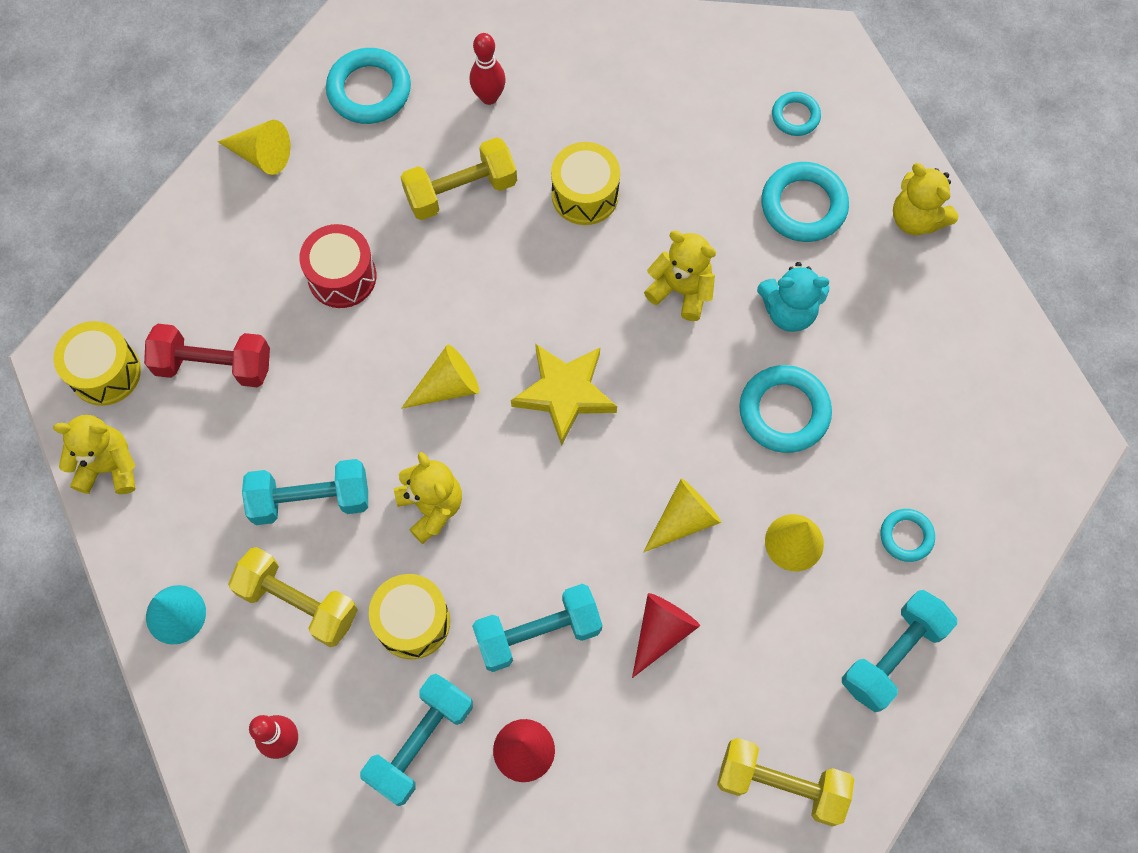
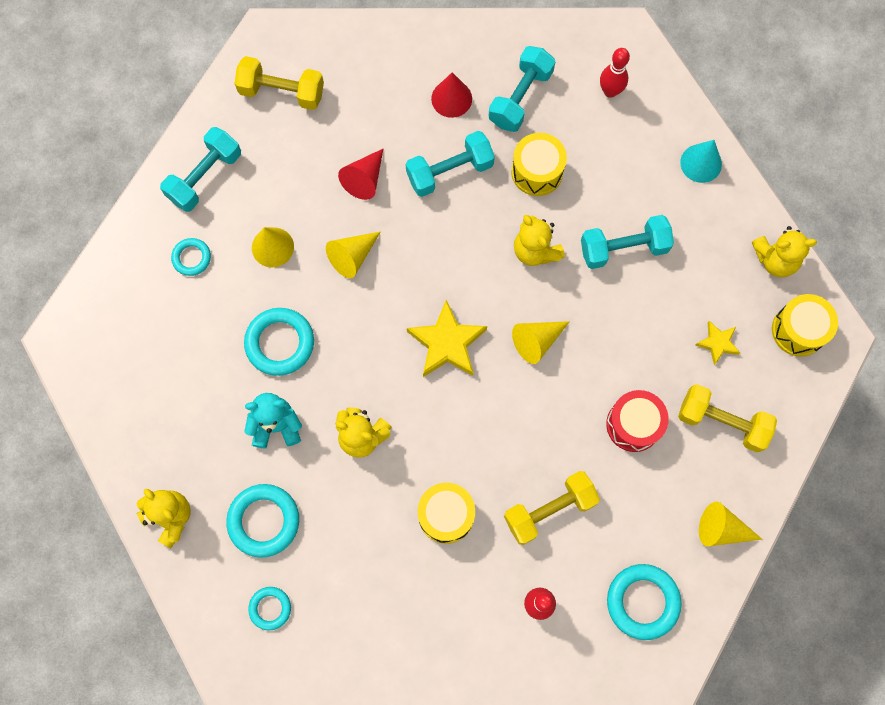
camera: 175 degrees right, 5 degrees up
(214, 365) = (717, 343): red dumbbell -> yellow star
(298, 602) = (618, 178): yellow dumbbell -> yellow dumbbell (722, 422)

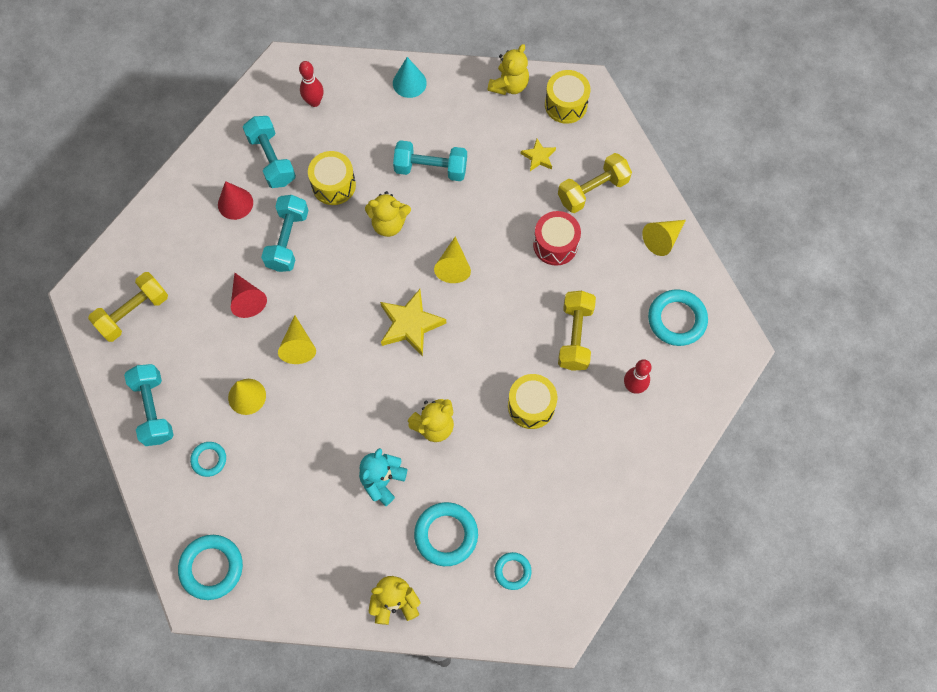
camera: 55 degrees left, 5 degrees down
(280, 343) = (323, 438): turquoise ring -> turquoise ring (211, 567)
(623, 248) = (431, 169): turquoise dumbbell -> turquoise dumbbell turned 75 degrees clockwise

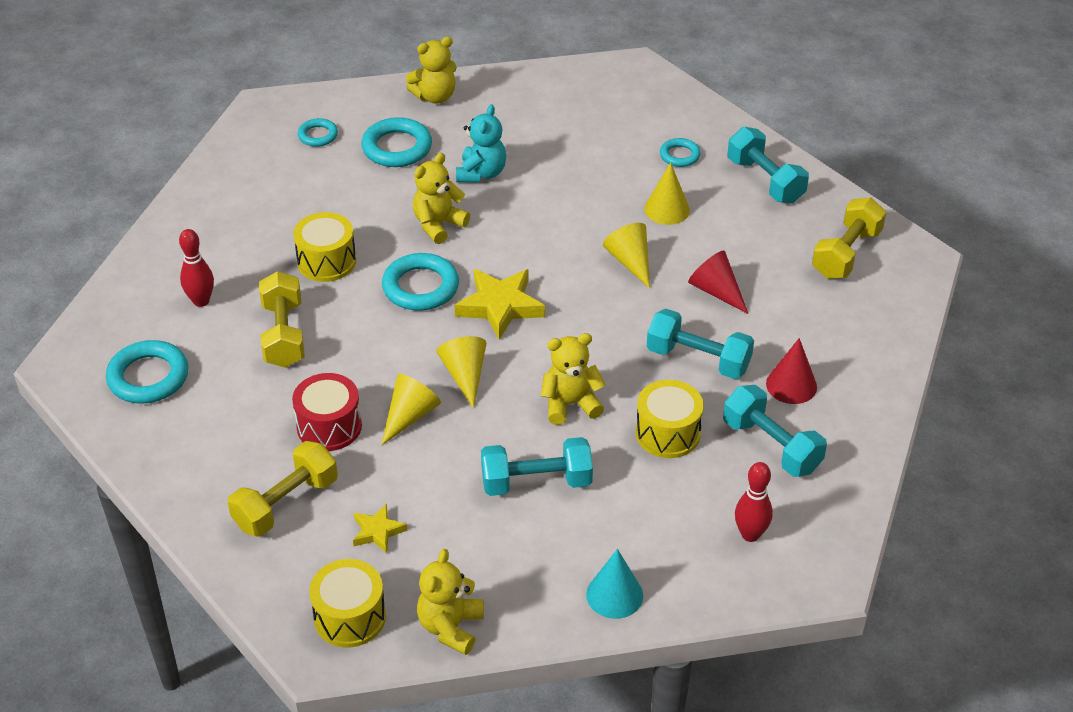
camera: 165 degrees right, 25 degrees down
(211, 567) = (631, 87): turquoise ring -> turquoise ring (420, 287)
(288, 240) = (698, 359): turquoise dumbbell -> turquoise dumbbell turned 60 degrees counterclockwise
(662, 239) = (174, 463): yellow cone -> yellow cone (410, 416)

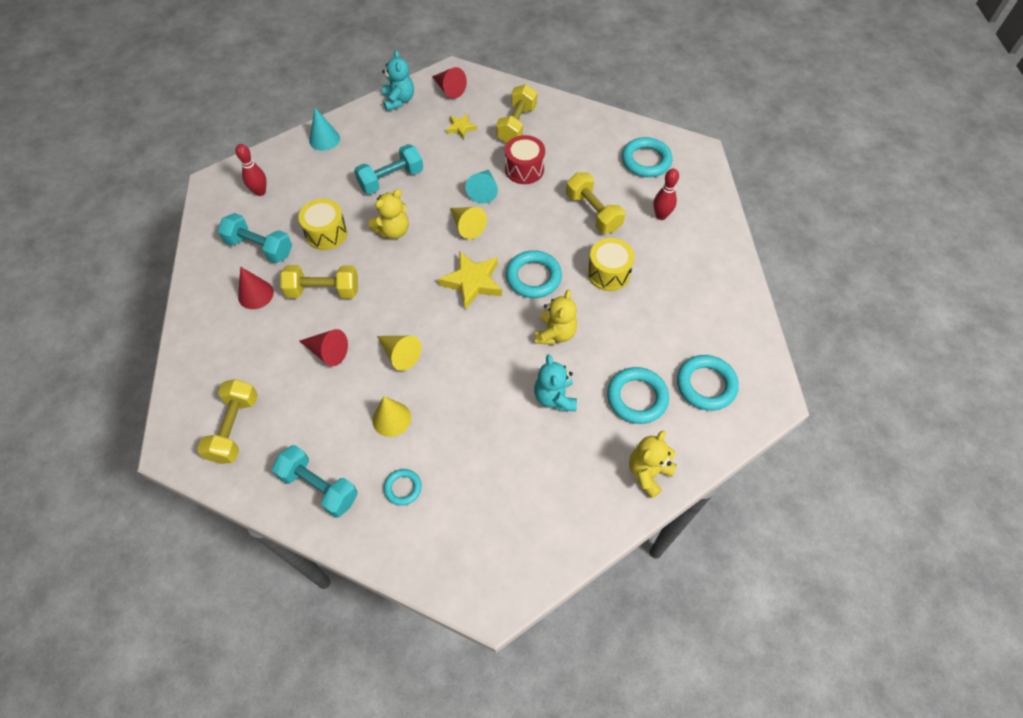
camera: 155 degrees right, 15 degrees up
(318, 135) = (706, 385): turquoise ring -> turquoise ring, size x1.74
(350, 617) = (449, 89): yellow drum -> red cone
(410, 416) = (483, 191): yellow cone -> turquoise cone
(450, 627) = (399, 100): yellow teddy bear -> turquoise teddy bear
(698, 359) = (323, 291): turquoise dumbbell -> yellow dumbbell

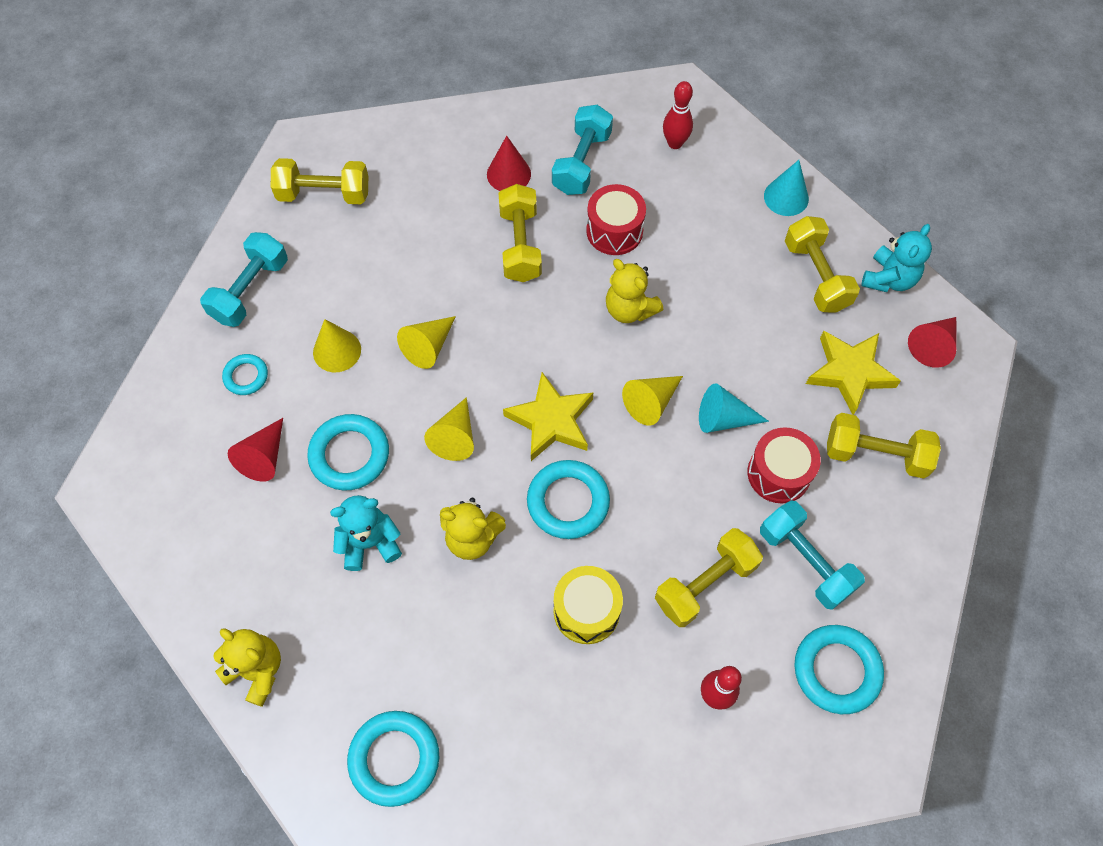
camera: 85 degrees right, 5 degrees up
(326, 233) = (614, 231): yellow drum -> red drum
(327, 352) = (429, 266): red cone -> red cone (264, 457)
(389, 133) = (816, 276): none -> yellow dumbbell
(391, 179) = (724, 292): turquoise dumbbell -> turquoise dumbbell (805, 561)
(399, 100) = (889, 279): turquoise teddy bear -> turquoise teddy bear turned 45 degrees counterclockwise
(461, 128) = (849, 372): yellow star -> yellow star, size x1.82
(477, 340) = (455, 437): none -> yellow cone
(637, 397) = (371, 655): turquoise ring -> turquoise ring (349, 455)

